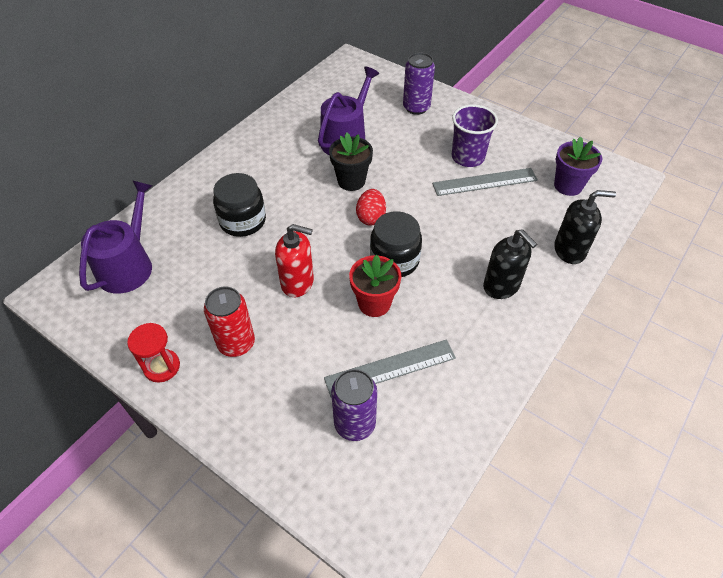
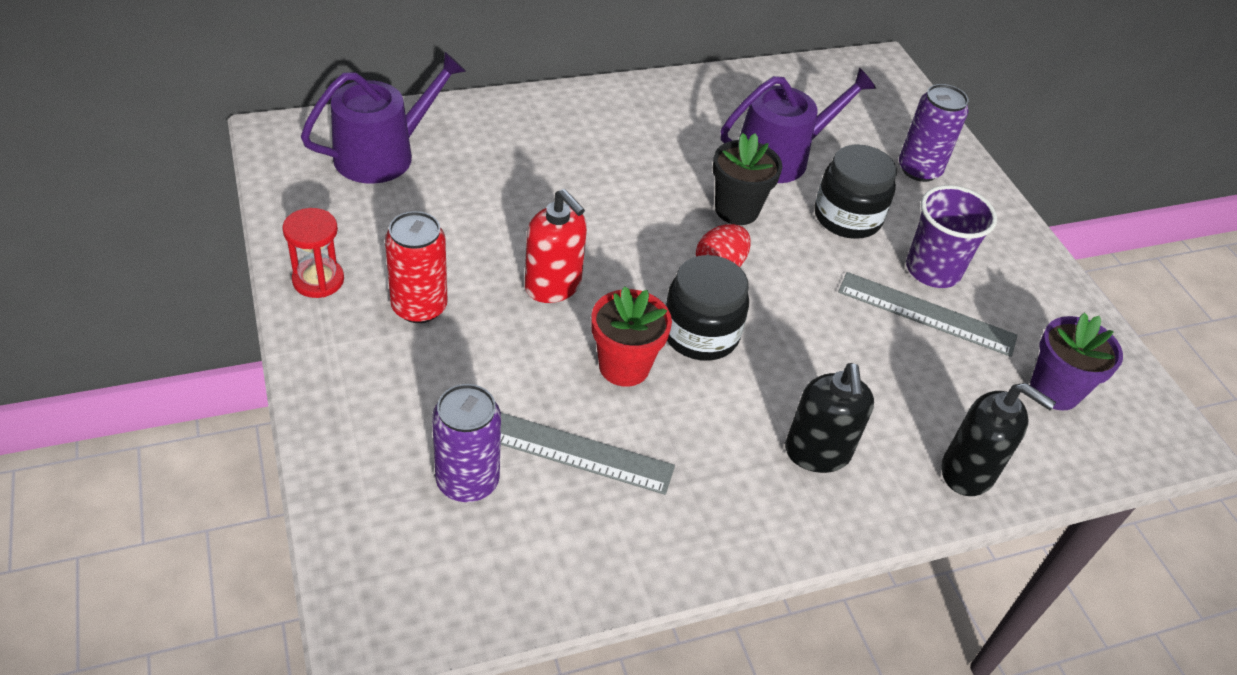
camera: 30 degrees right, 5 degrees down
(243, 221) = (555, 180): black jar -> black jar (847, 217)

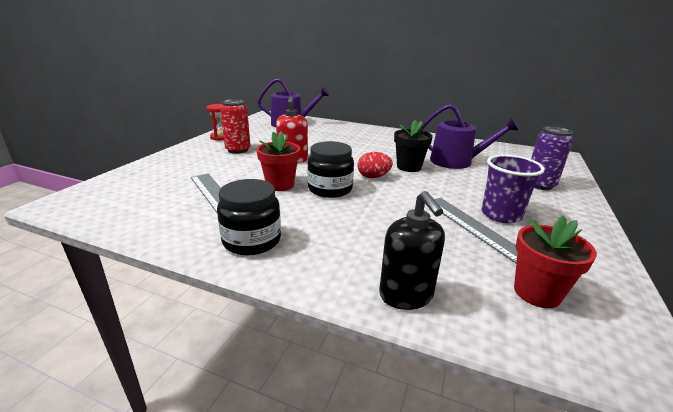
camera: 45 degrees right, 20 degrees down
(467, 481) = (166, 187): purple can -> none
(817, 453) = (320, 243): black soap dispenser -> none
(847, 217) = (468, 185): black jar -> black jar (252, 240)
(1054, 390) = (537, 293): purple flower pot -> red flower pot

